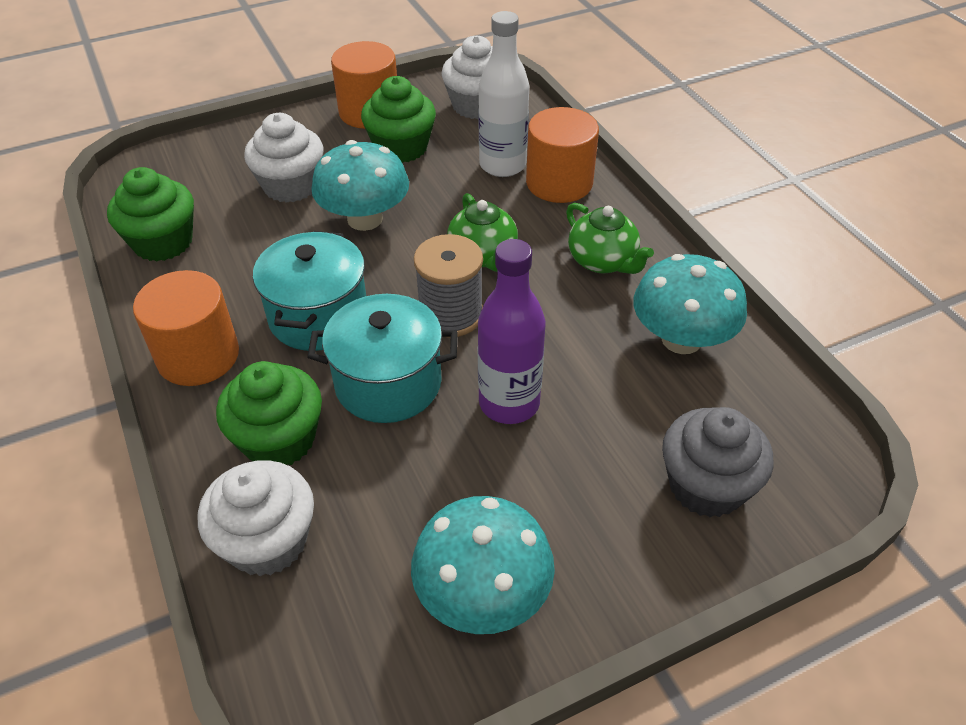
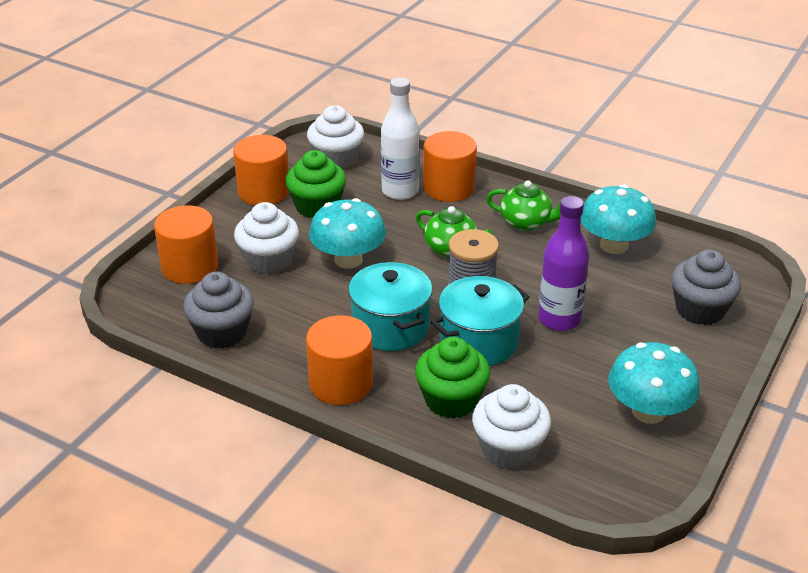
camera: 35 degrees left, 10 degrees down
(163, 242) = (222, 332): green cupcake -> grey cupcake
(217, 161) = (189, 267): none -> orange cylinder

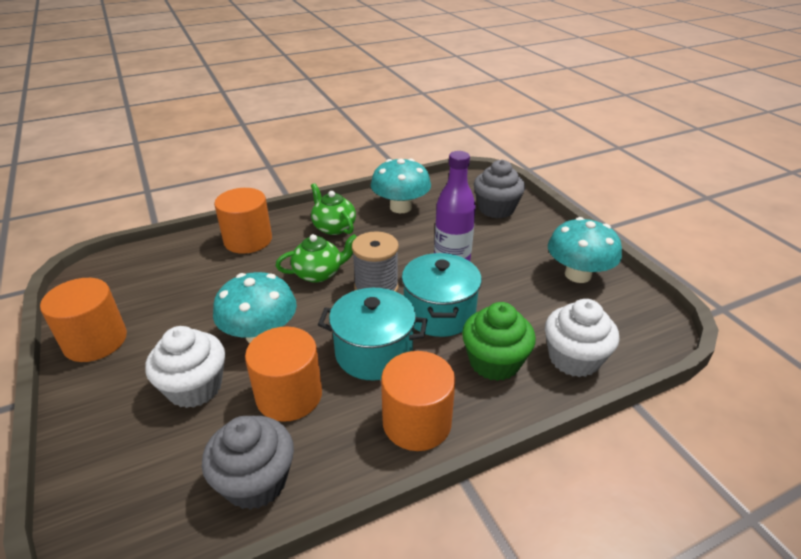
camera: 55 degrees left, 0 degrees up
(189, 267) = (122, 457): orange cylinder -> orange cylinder (289, 395)
(317, 206) = (166, 318): green cupcake -> none
(336, 159) = (125, 276): white cupcake -> none
(400, 191) = (216, 264): white bottle -> none
(526, 222) = (333, 227): green teapot -> green teapot turned 90 degrees counterclockwise

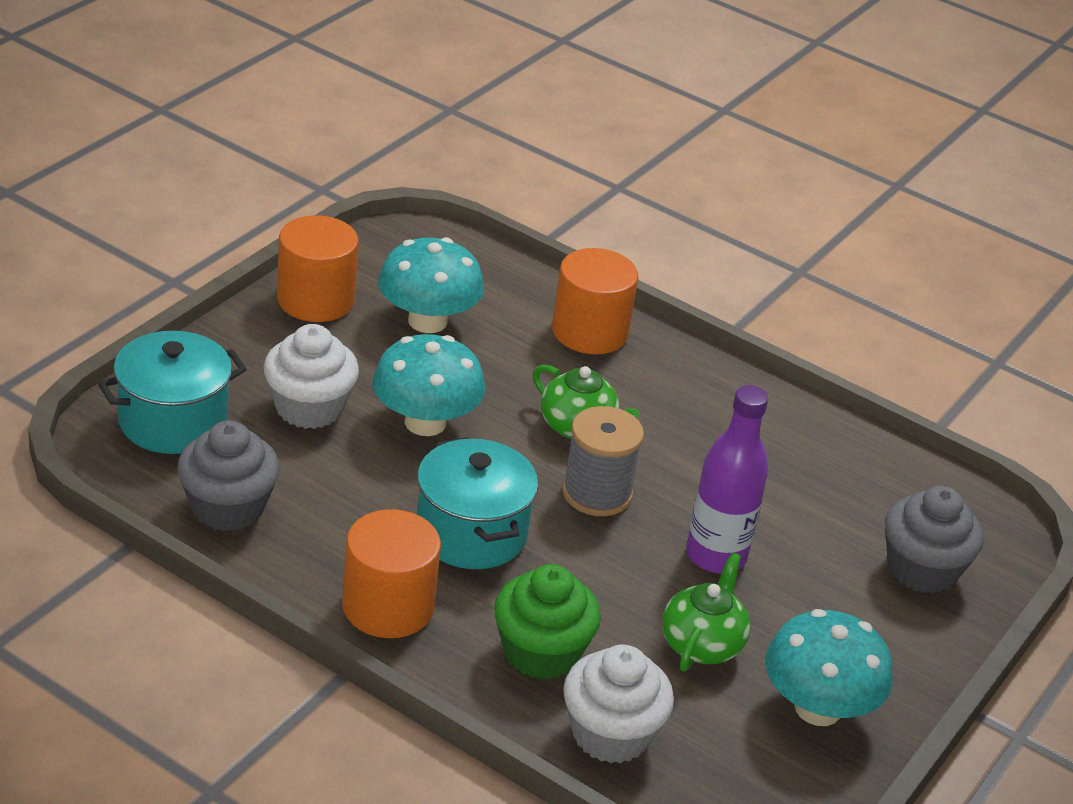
camera: 55 degrees right, 0 degrees up
(289, 395) = (351, 486): orange cylinder -> none
(333, 227) = (695, 402): green teapot -> green teapot (702, 644)
(400, 207) = (816, 455): turquoise mushroom -> turquoise mushroom (427, 321)
(439, 313) = (595, 572): turquoise pot -> turquoise pot (173, 421)

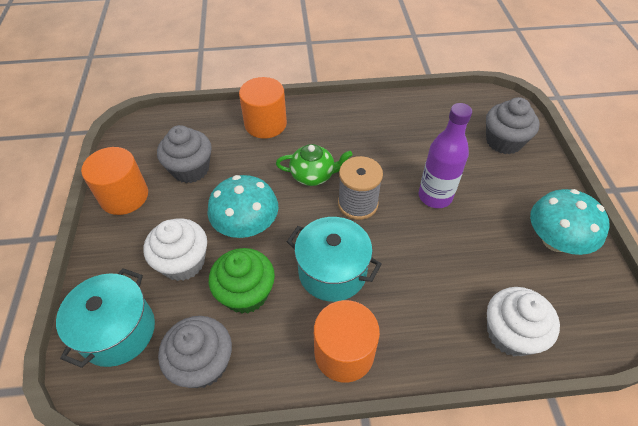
camera: 35 degrees left, 15 degrees up
(427, 321) = (190, 169): turquoise mushroom -> grey cupcake
(541, 652) = (434, 314): green cupcake -> green cupcake (246, 293)
(702, 644) = (483, 247): green teapot -> none

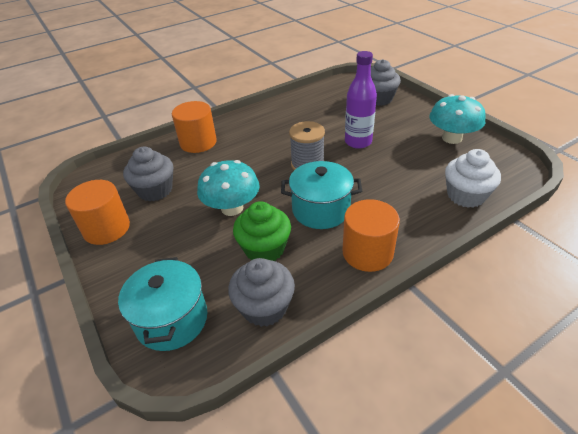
camera: 25 degrees left, 10 degrees down
(183, 262) = (196, 251): white cupcake -> none
(313, 175) = (261, 160): green teapot -> none

